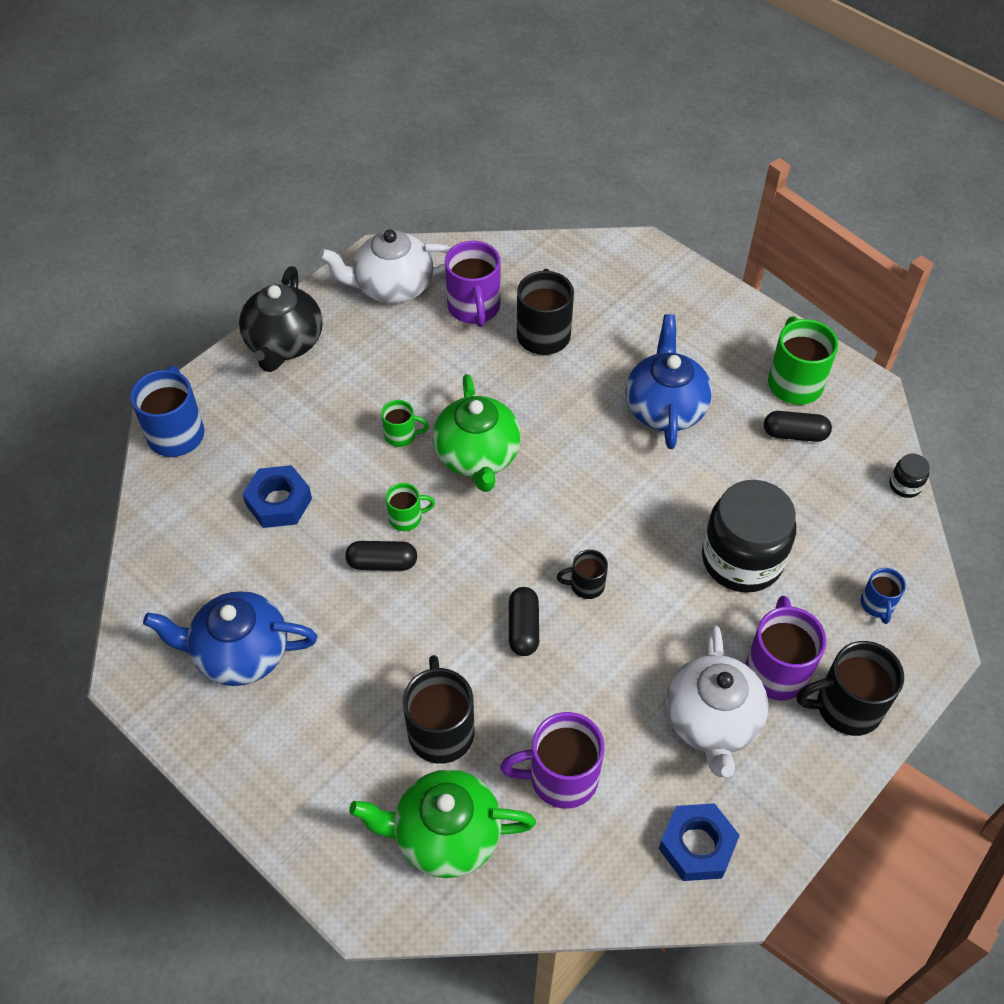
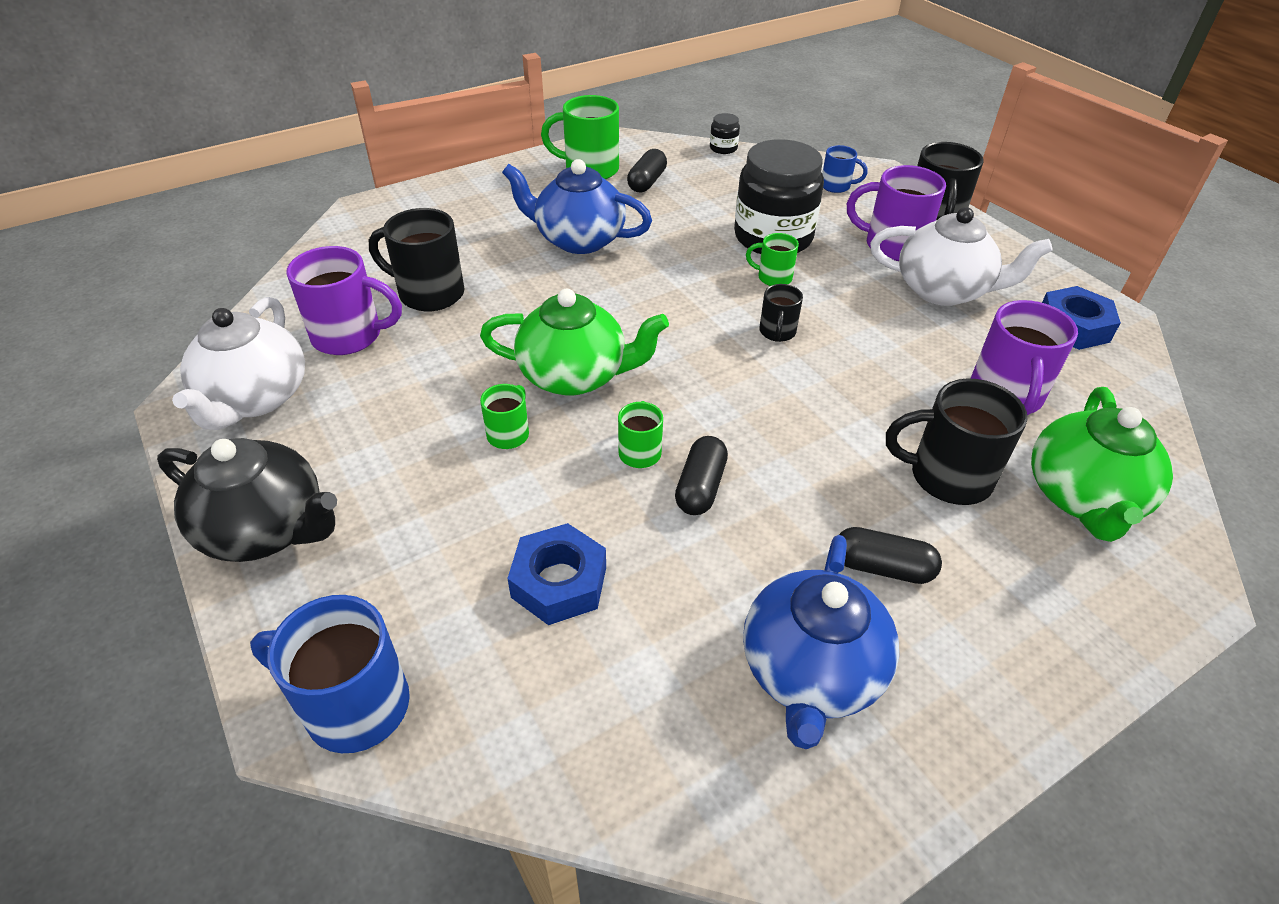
camera: 75 degrees left, 10 degrees down
(523, 628) = (821, 386): black capsule -> black capsule (882, 567)
(670, 570) = (773, 277): none -> green mug

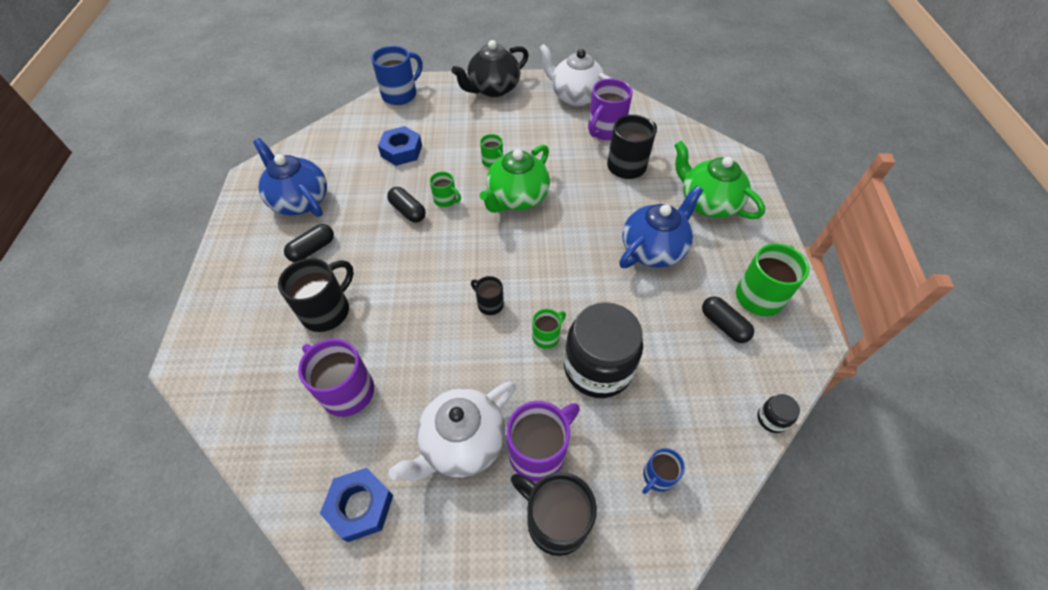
camera: 120 degrees right, 10 degrees up
(1082, 497) = (260, 363): green teapot -> green teapot (708, 203)

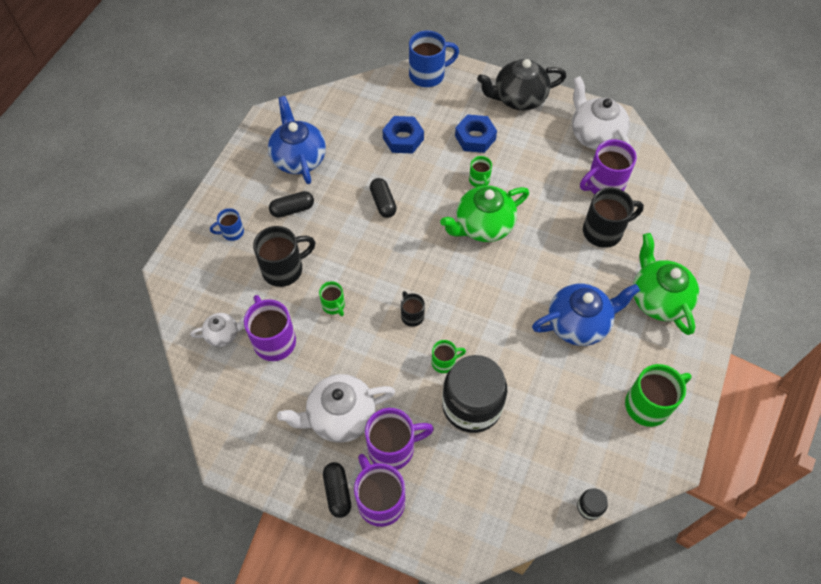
camera: 25 degrees right, 5 degrees up
(280, 409) = (223, 334): none -> white teapot
(360, 506) = (252, 429): blue nut -> blue nut (475, 137)
(446, 200) = (420, 204): green mug -> green mug (334, 305)
(554, 520) = (380, 500): black mug -> purple mug
(657, 476) = (471, 506): blue mug -> blue mug (232, 232)
(723, 325) = (599, 416): black capsule -> black capsule (337, 492)

